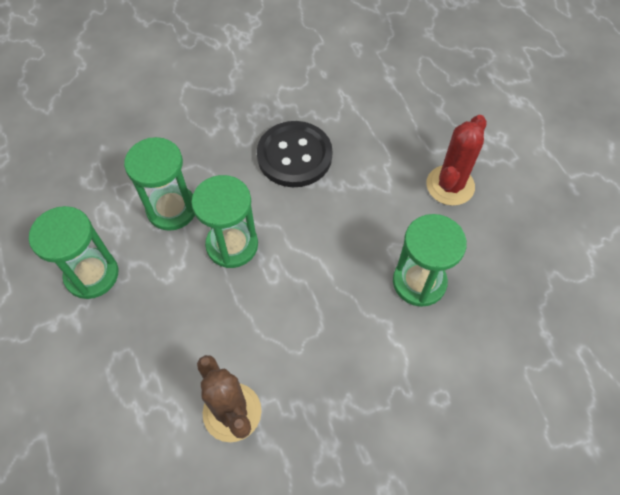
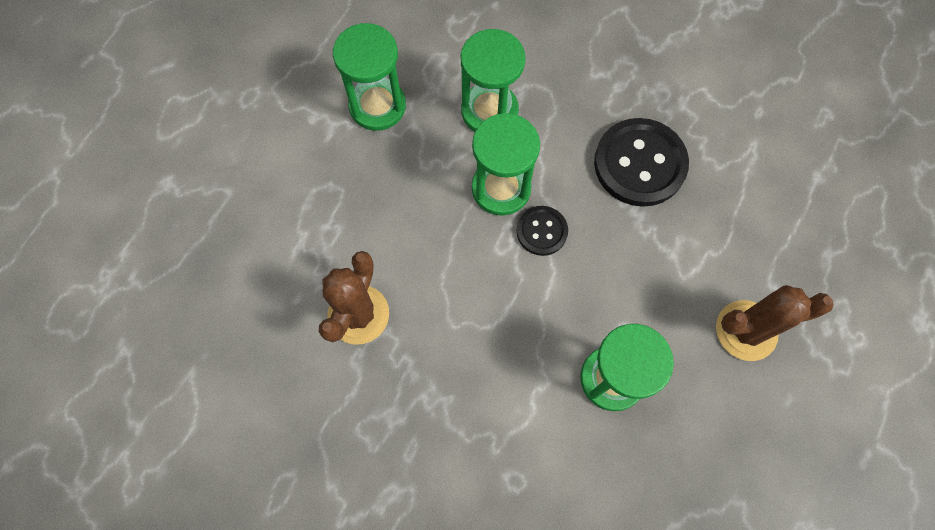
camera: 50 degrees right, 10 degrees up
(285, 244) = (542, 231): none -> black button
(450, 185) = (746, 330): red cactus -> brown cactus

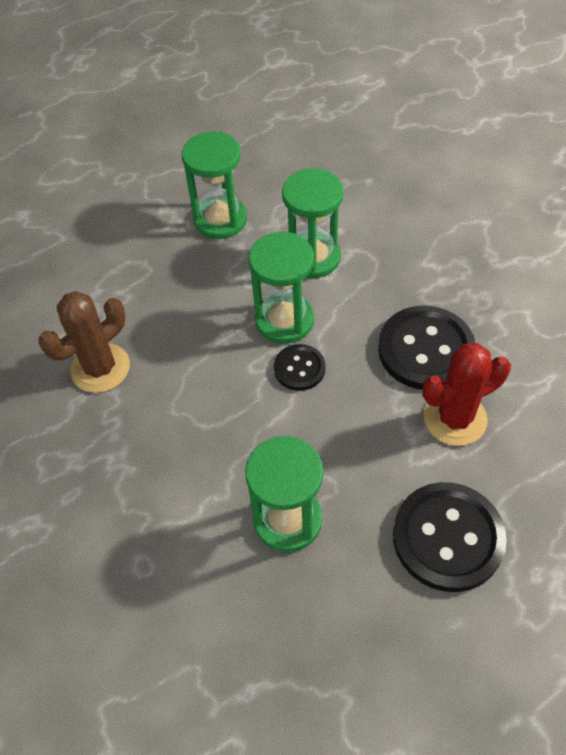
camera: 30 degrees right, 15 degrees down
(697, 219) = (455, 418): none -> red cactus
(746, 330) = (447, 537): brown cactus -> black button

